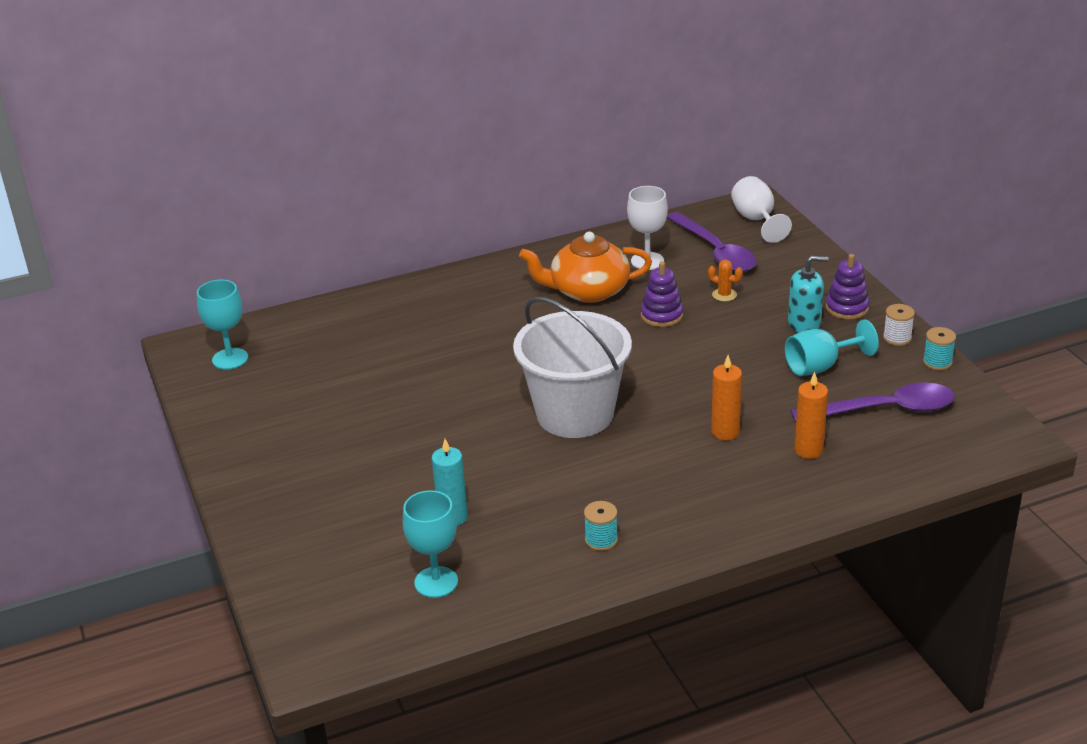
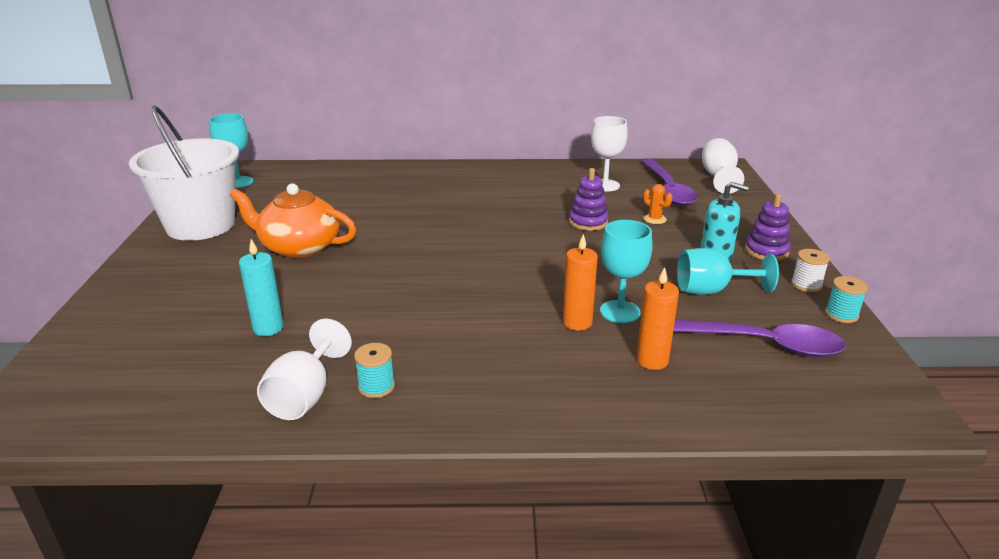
camera: 20 degrees right, 5 degrees down
(436, 582) = (193, 380): turquoise goblet -> turquoise goblet (620, 312)
(548, 566) = (305, 396): none -> white goblet
(575, 414) = (451, 275): white bucket -> white bucket (201, 225)
(588, 291) = (540, 194): orange teapot -> orange teapot (299, 247)

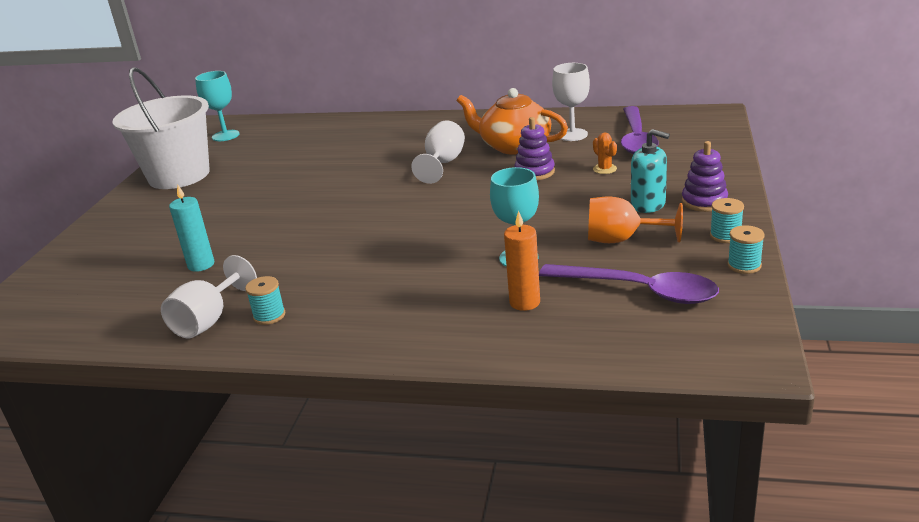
camera: 15 degrees right, 0 degrees up
(299, 247) = (254, 195): orange teapot -> orange teapot (514, 146)
(577, 322) = (472, 267): orange candle -> none
(711, 290) = (621, 240): turquoise goblet -> orange goblet
(718, 177) = (700, 124): white goblet -> white goblet (443, 163)
(806, 285) = (725, 236): white spool -> turquoise spool

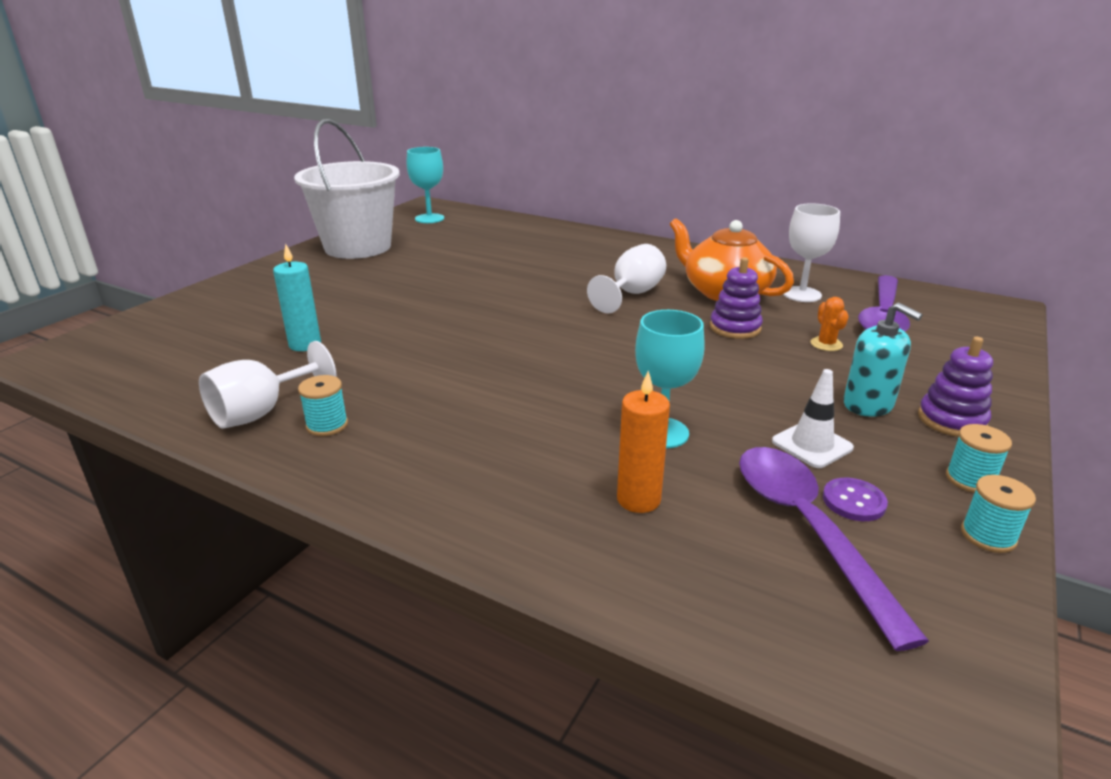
camera: 15 degrees right, 0 degrees up
(621, 240) = (812, 445): orange goblet -> white traffic cone
(638, 291) = (808, 529): purple spoon -> purple spoon turned 150 degrees counterclockwise
(660, 267) = (853, 501): none -> purple button

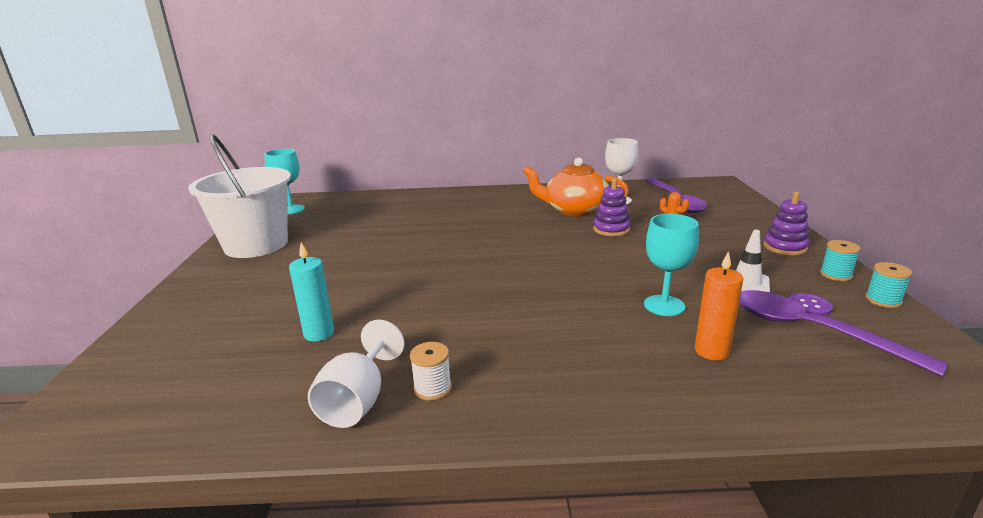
camera: 30 degrees left, 5 degrees down
(327, 425) = (432, 388): turquoise spool -> white spool
(632, 294) = (520, 225): white goblet -> none
(868, 405) = (739, 252): turquoise soap dispenser -> none

